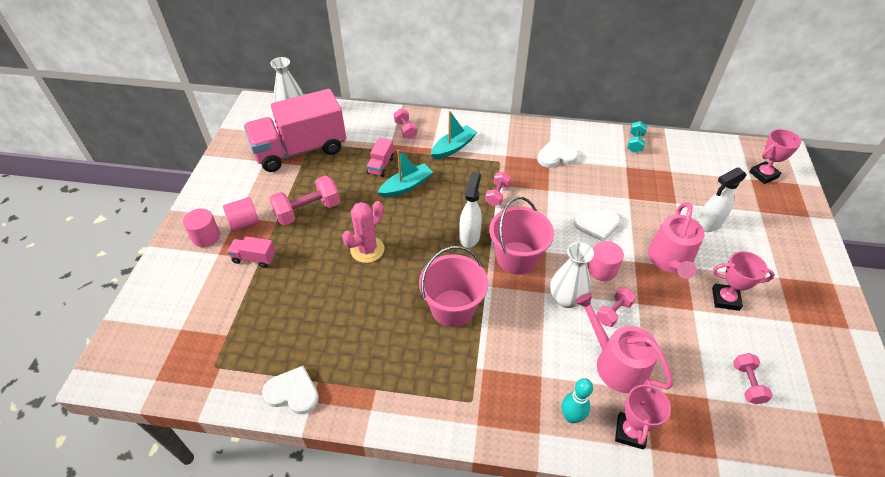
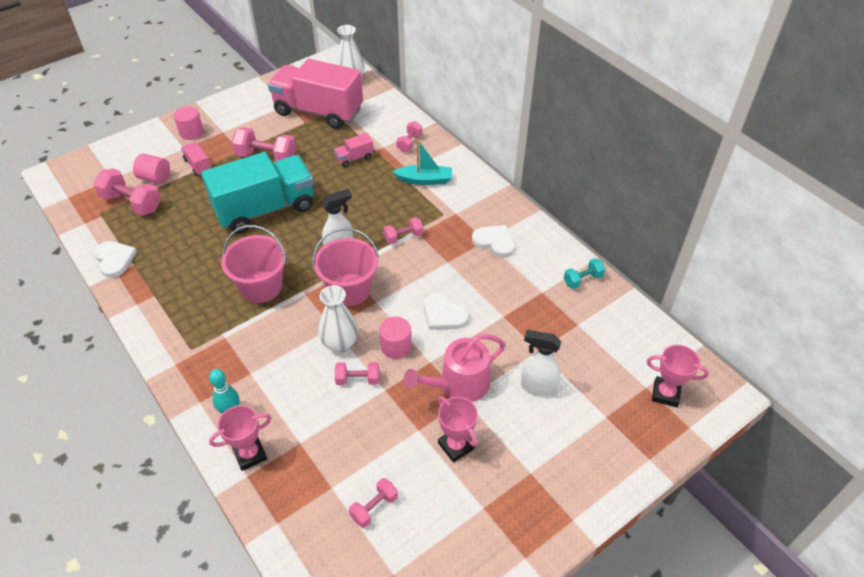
camera: 45 degrees right, 0 degrees up
(236, 334) = (132, 203): none -> pink dumbbell
(244, 223) = (222, 139): pink cylinder -> pink cylinder (155, 178)
(367, 249) = (265, 209): pink cactus -> turquoise truck
(406, 186) = (350, 185): turquoise boat -> none
(616, 363) = (306, 410): pink watering can -> none

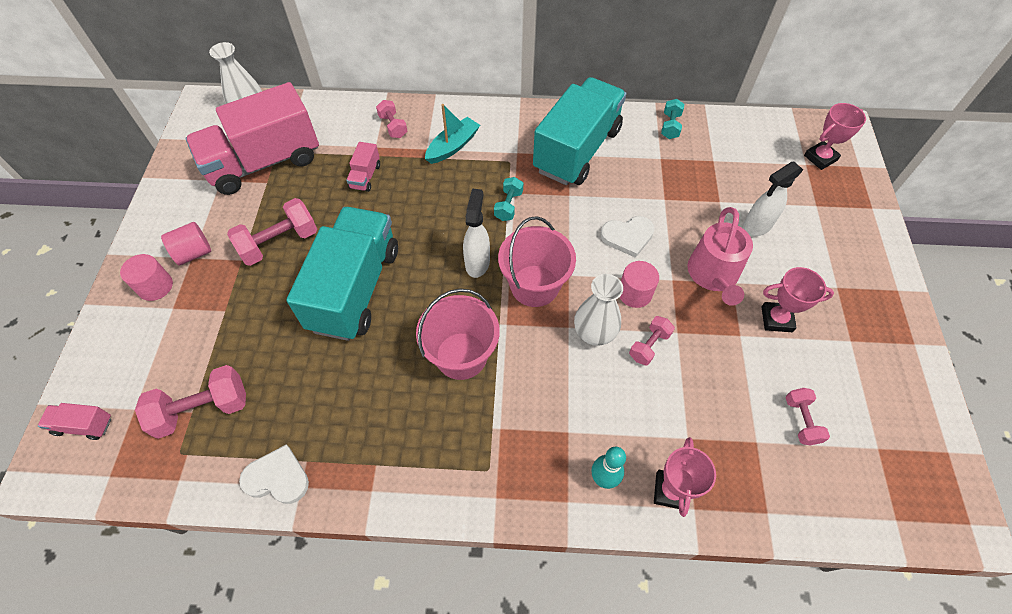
camera: 50 degrees left, 10 degrees up
(155, 178) = (188, 363): pink cylinder -> pink cylinder (194, 253)
(198, 165) = (218, 310): pink truck -> pink truck (84, 425)
(403, 237) = (508, 206): pink dumbbell -> turquoise dumbbell
(494, 242) = (577, 150): white heart -> turquoise truck

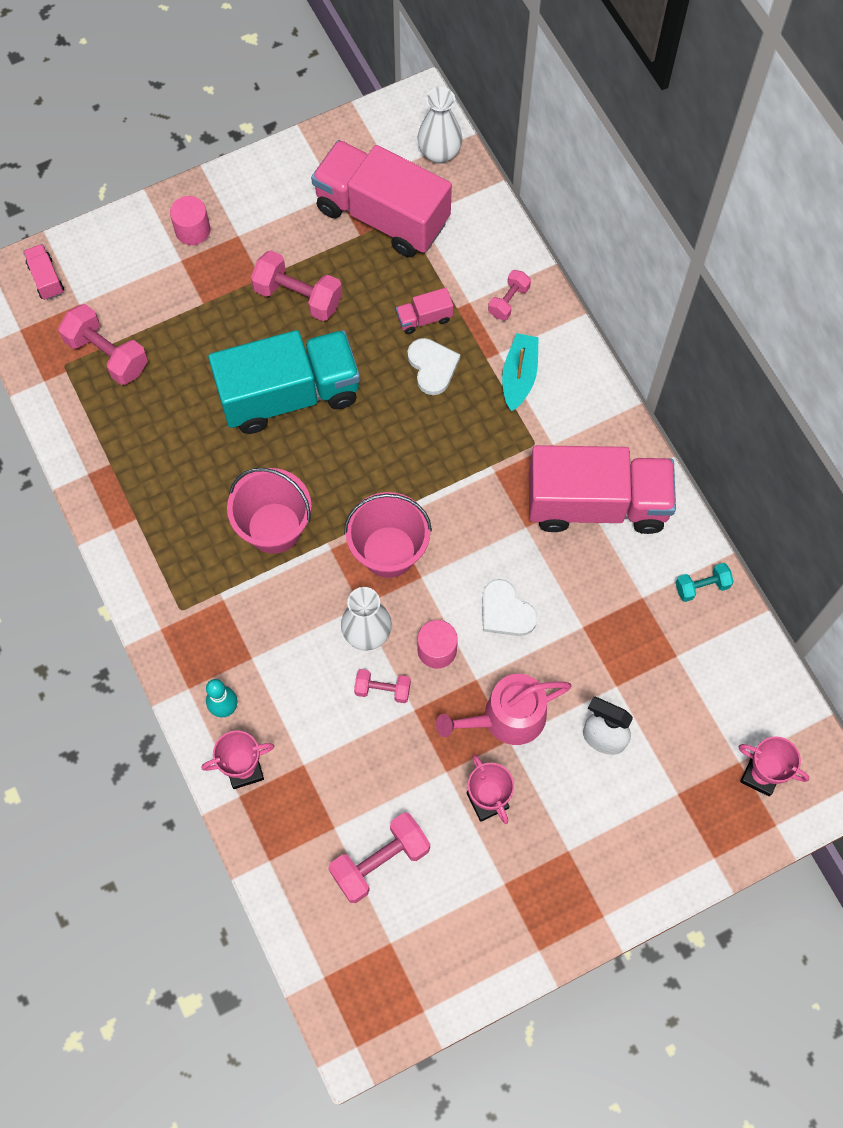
camera: 60 degrees right, 10 degrees up
(194, 253) = (244, 234): pink cylinder -> none
(277, 477) = (85, 451): white heart -> white heart (432, 367)
(453, 146) = (519, 376): turquoise boat -> turquoise boat turned 90 degrees counterclockwise
(477, 262) = (384, 485): white spray bottle -> none
(508, 206) = (473, 475): turquoise dumbbell -> none
(577, 150) = (596, 504): turquoise truck -> pink truck
(801, 420) = (380, 861): pink dumbbell -> pink dumbbell, size x1.73

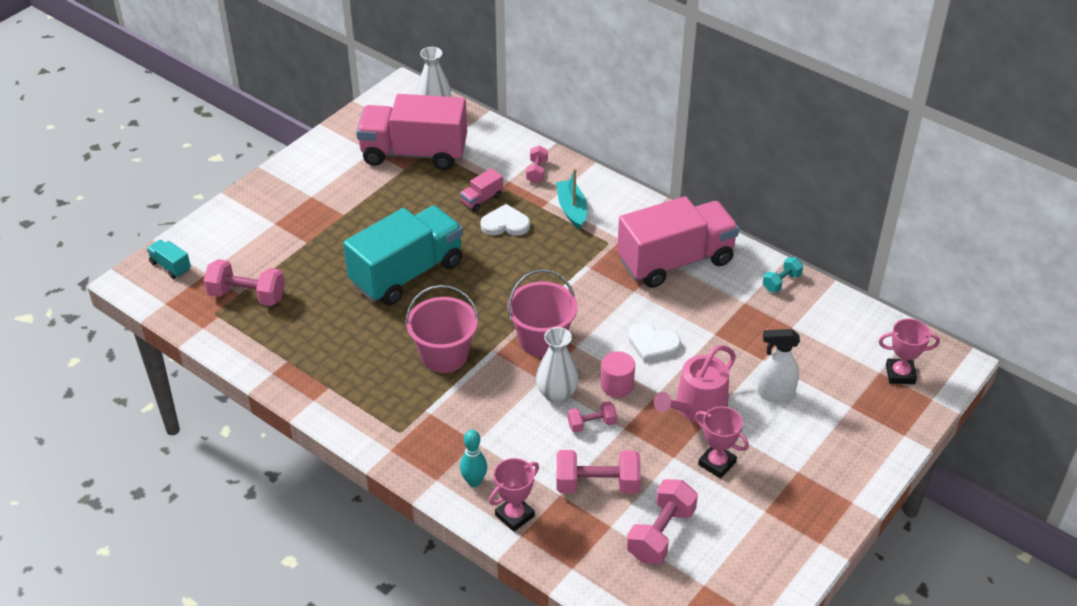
camera: 25 degrees left, 25 degrees down
(46, 279) = (170, 266): pink truck -> turquoise truck
(192, 230) = (274, 203): pink cylinder -> none
(298, 296) = (379, 216): pink dumbbell -> pink dumbbell (597, 485)
(432, 367) = (505, 224): white heart -> white heart turned 45 degrees counterclockwise

